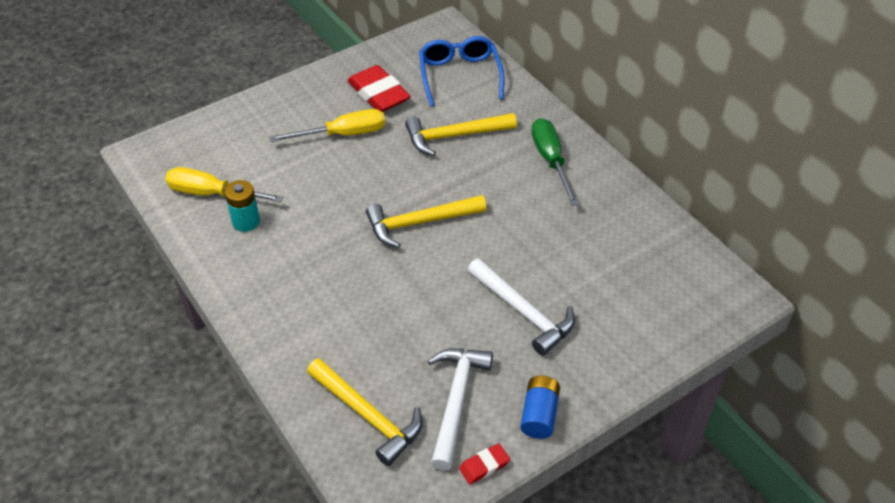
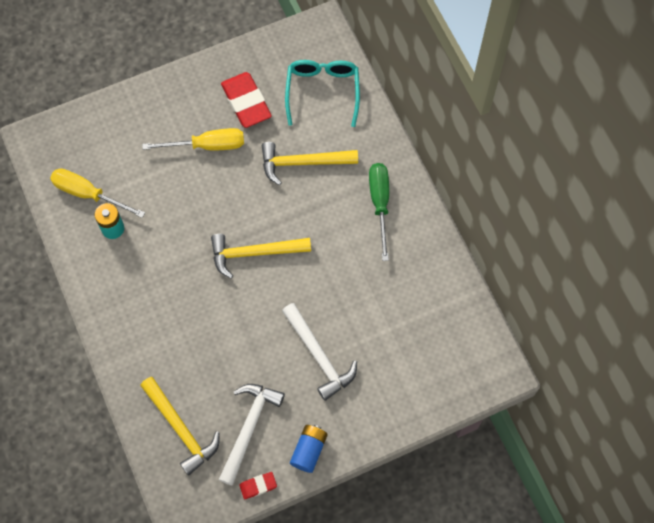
camera: 10 degrees right, 20 degrees up
(459, 75) = (322, 91): blue glasses -> turquoise glasses

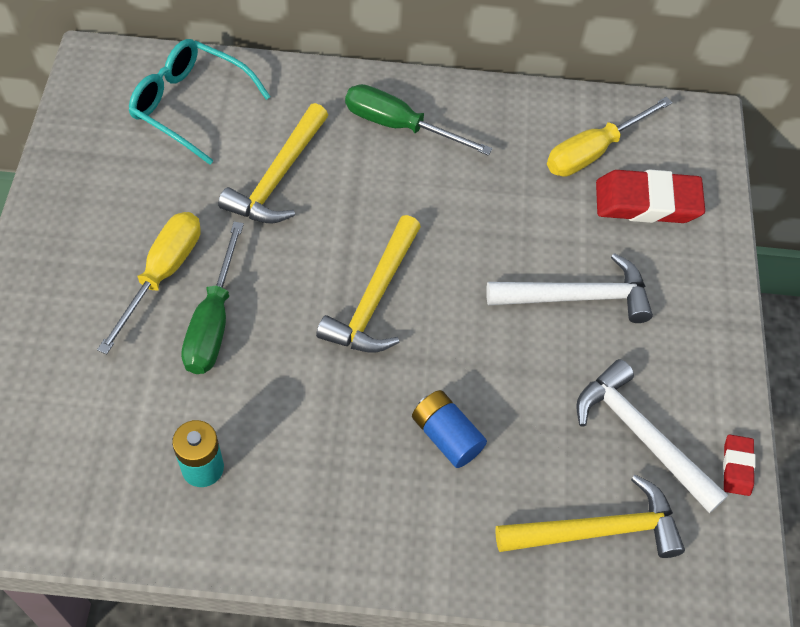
camera: 65 degrees left, 10 degrees down
(88, 194) = (116, 475): yellow screwdriver -> yellow screwdriver (593, 151)
(194, 185) = (213, 321): none -> green screwdriver
(246, 102) = (134, 196): red eraser -> red eraser (647, 202)
(309, 450) = (711, 376): blue battery -> blue battery (446, 436)

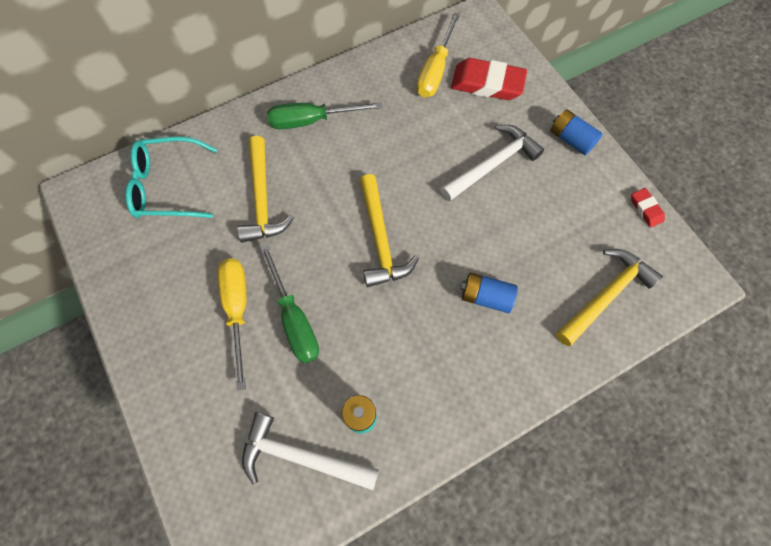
camera: 30 degrees left, 10 degrees up
(641, 435) = (586, 224): white hammer -> white hammer (301, 456)
(647, 202) = (487, 84): red eraser -> red eraser turned 45 degrees clockwise
(704, 327) = (571, 139): none -> blue battery

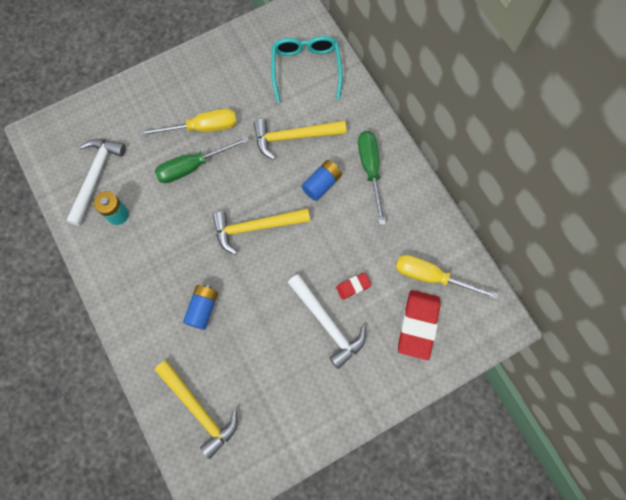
camera: 90 degrees right, 5 degrees up
(571, 139) = (355, 400): blue battery -> blue battery (321, 184)
(646, 209) = (280, 461): red eraser -> red eraser (353, 286)

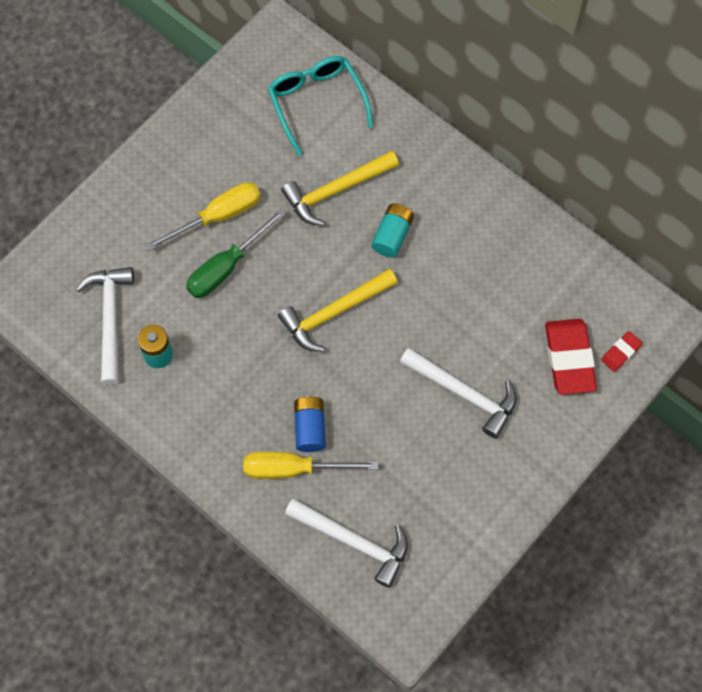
camera: 20 degrees left, 5 degrees down
(199, 410) = (354, 542): yellow hammer -> white hammer
(321, 184) = (392, 235): blue battery -> turquoise battery
(353, 286) = (477, 341): red eraser -> red eraser (621, 353)
(370, 170) = (444, 200): green screwdriver -> none
(431, 277) = (564, 299): yellow screwdriver -> yellow screwdriver (293, 469)

